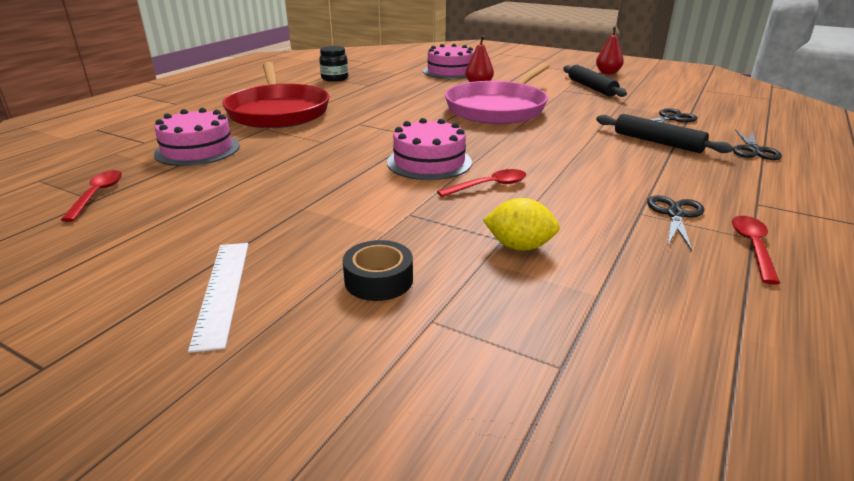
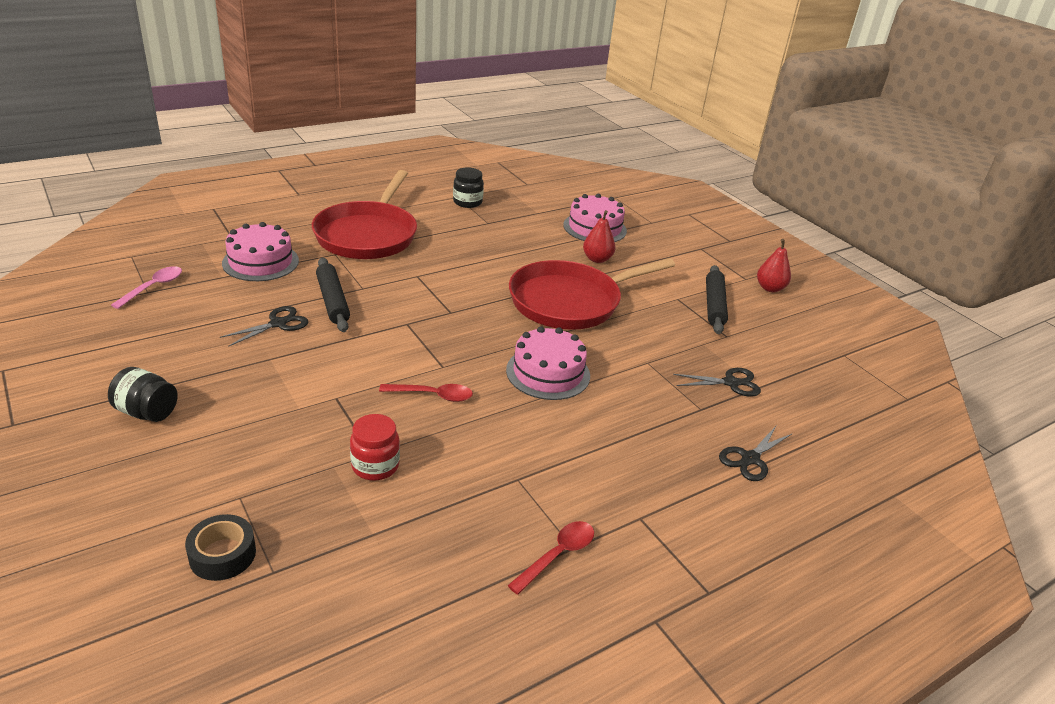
camera: 25 degrees right, 5 degrees up
(97, 195) = (153, 287): red spoon -> pink spoon
(222, 291) = (147, 412): white ruler -> black jar
(378, 280) = (246, 449): black tape -> black tape (222, 554)
(429, 162) = (419, 348): pink cake -> pink cake (548, 373)
(498, 108) = (570, 301): pink pan -> red pan
(519, 246) = (375, 466): yellow lemon -> red jar
(658, 142) = (664, 408): black rolling pin -> black rolling pin (333, 301)
(675, 214) = (544, 494): black scissors -> black scissors (278, 324)

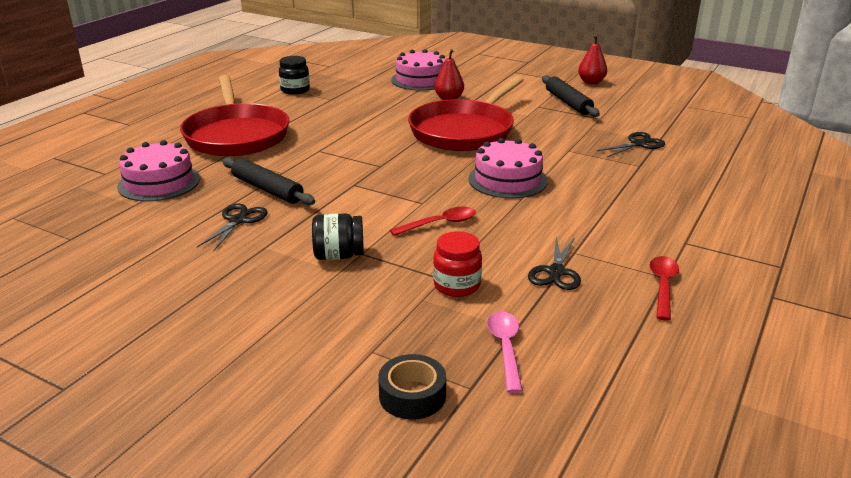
camera: 25 degrees left, 5 degrees down
(147, 412) = (198, 326): black jar -> black jar (339, 255)
(153, 287) = (72, 233): pink spoon -> pink spoon (505, 348)
(750, 459) = (707, 183): black scissors -> black scissors (556, 272)

